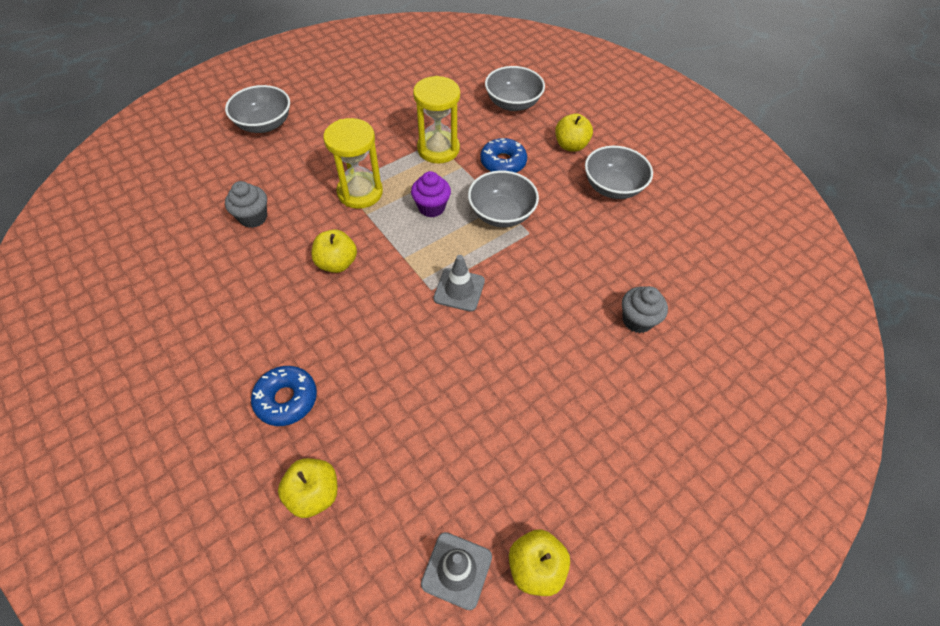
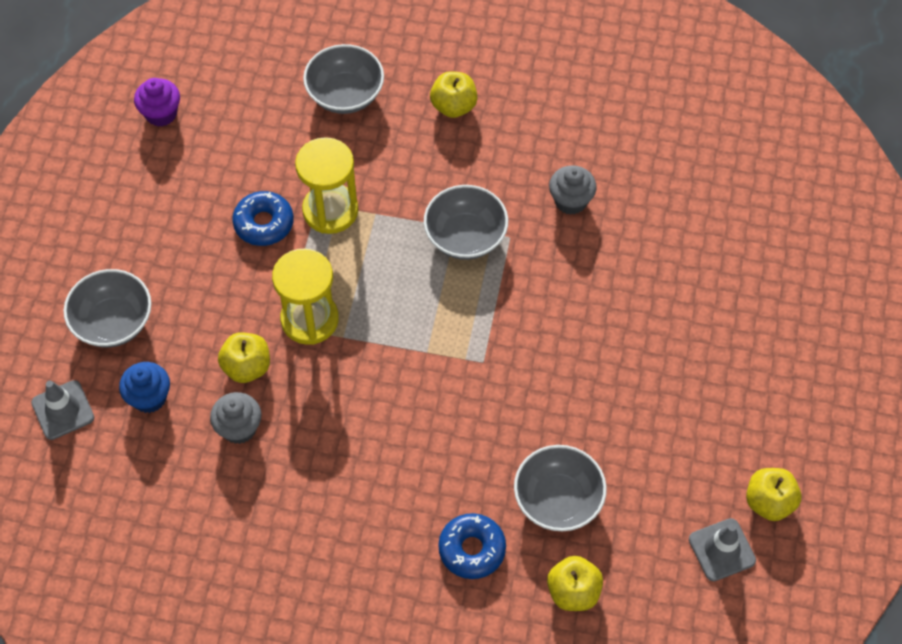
camera: 40 degrees left, 5 degrees up
(232, 169) = (149, 397): none -> blue cupcake
(337, 263) = (374, 406): yellow apple -> yellow apple (247, 367)
(431, 207) = (395, 281): purple cupcake -> purple cupcake (161, 114)
(459, 290) = (506, 342): grey traffic cone -> grey traffic cone (63, 410)
(503, 162) = (409, 177): blue donut -> blue donut (264, 223)
(612, 187) = (536, 127): grey bowl -> grey bowl (558, 500)
(637, 320) = (673, 252): grey cupcake -> grey cupcake (570, 201)

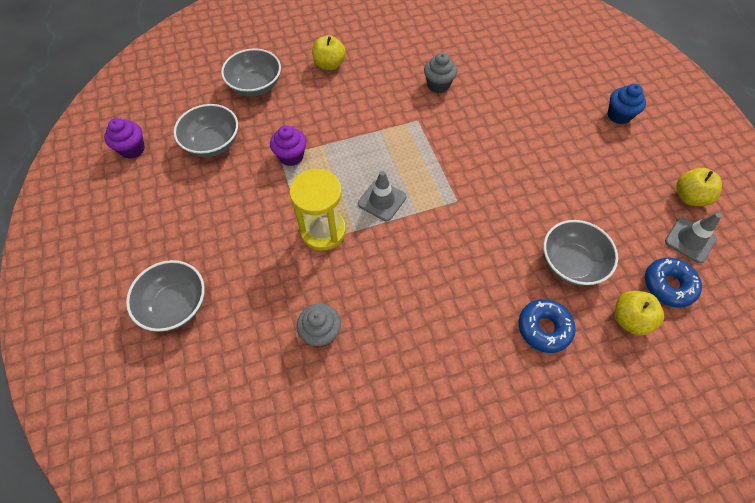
camera: 30 degrees left, 0 degrees up
(63, 410) = (171, 394): grey traffic cone -> grey traffic cone (382, 200)
(149, 397) = (237, 347): blue cupcake -> blue cupcake (619, 115)
(247, 367) = (299, 285): yellow apple -> none
(264, 223) = (250, 185): blue donut -> blue donut (668, 285)
(330, 210) = (291, 156): yellow hourglass -> purple cupcake
(465, 237) = (390, 132): grey bowl -> grey bowl (213, 143)

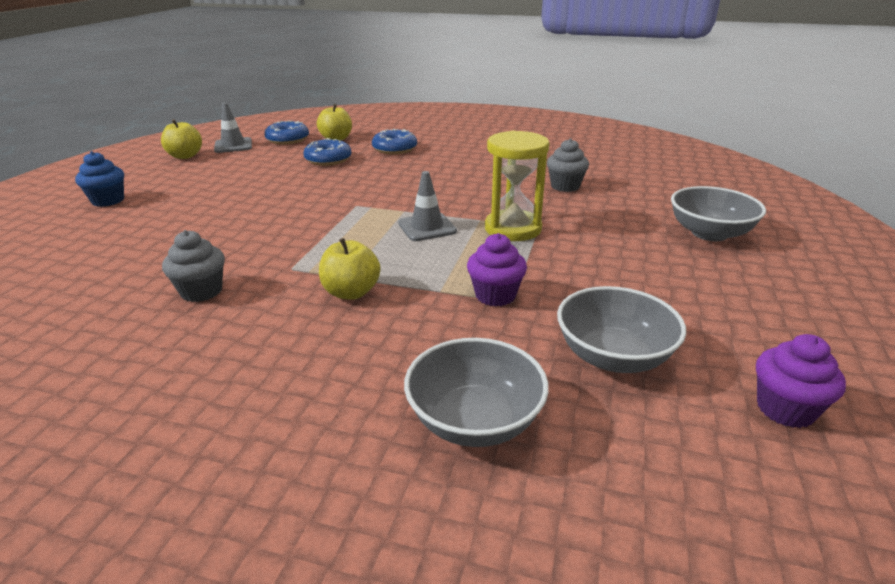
camera: 145 degrees left, 30 degrees down
(329, 64) = (299, 394): yellow apple -> yellow apple (351, 292)
(571, 263) = (328, 160): grey bowl -> blue donut

